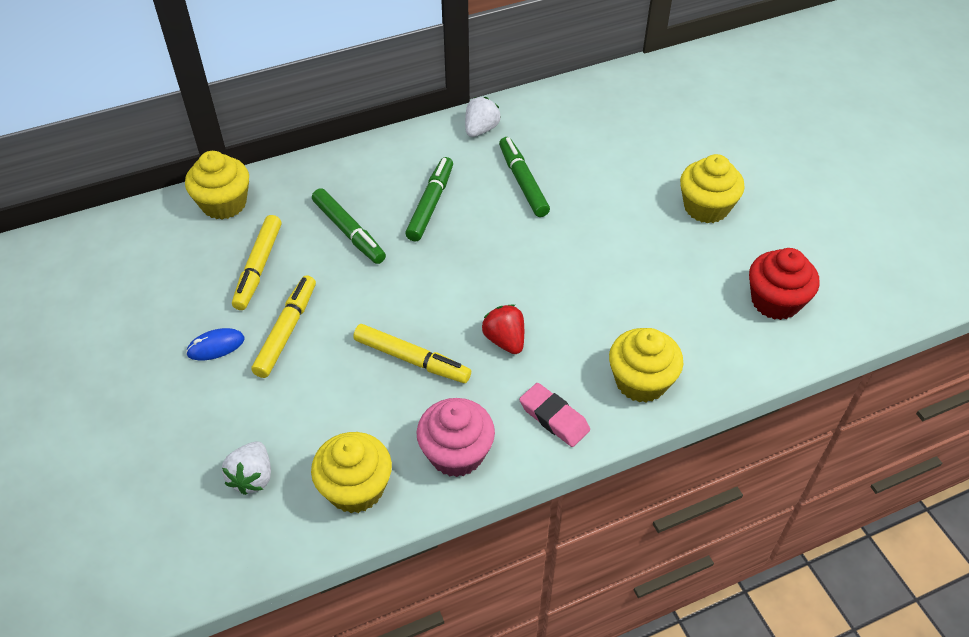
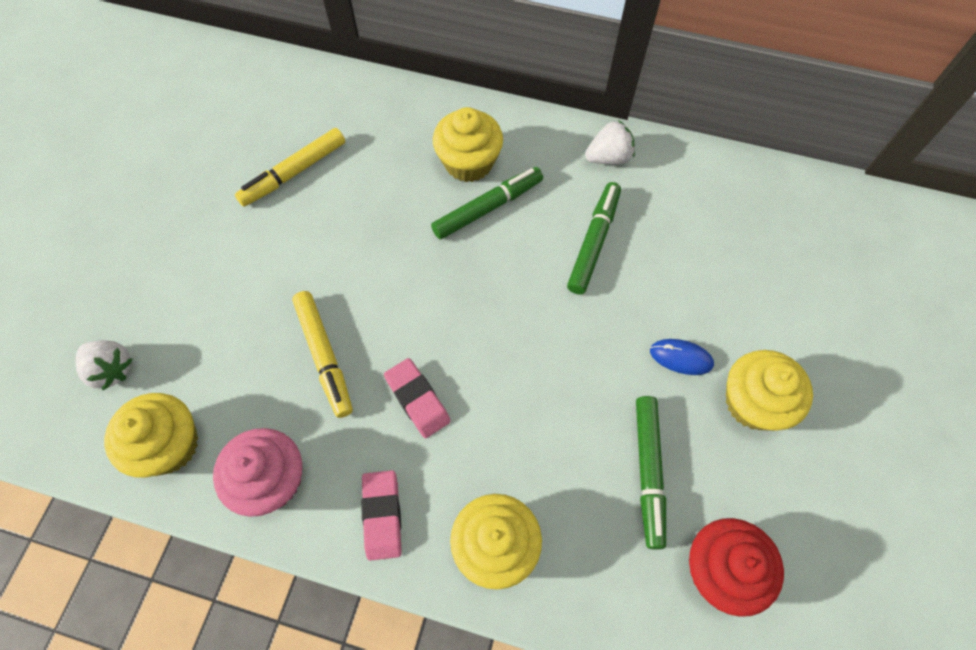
camera: 40 degrees right, 15 degrees up
(216, 346) = (197, 225): blue mouse -> blue mouse (681, 358)
(224, 204) = (324, 91): yellow cupcake -> yellow cupcake (468, 162)
(252, 477) = (112, 369): white strawberry -> white strawberry turned 105 degrees counterclockwise
(286, 331) = (258, 251): yellow marker -> none
(349, 232) = (394, 188): green marker -> green marker (648, 472)
(505, 340) = (417, 399): red strawberry -> pink eraser

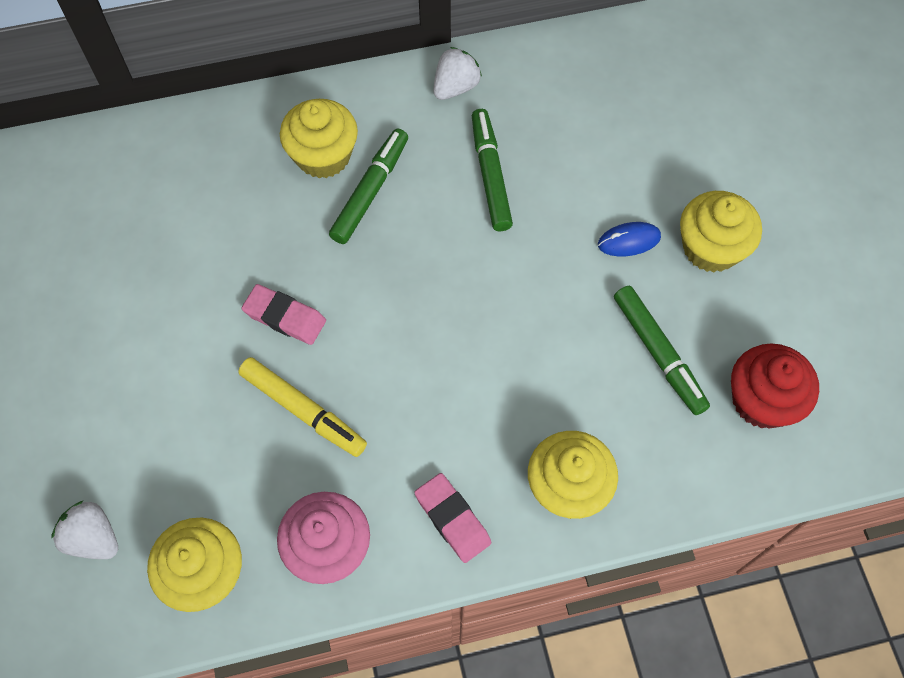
camera: 30 degrees left, 0 degrees up
(112, 369) = (93, 538): white strawberry -> white strawberry turned 150 degrees counterclockwise
(294, 173) = (149, 252): yellow marker -> none
(417, 399) = (418, 402): pink eraser -> pink eraser (285, 317)

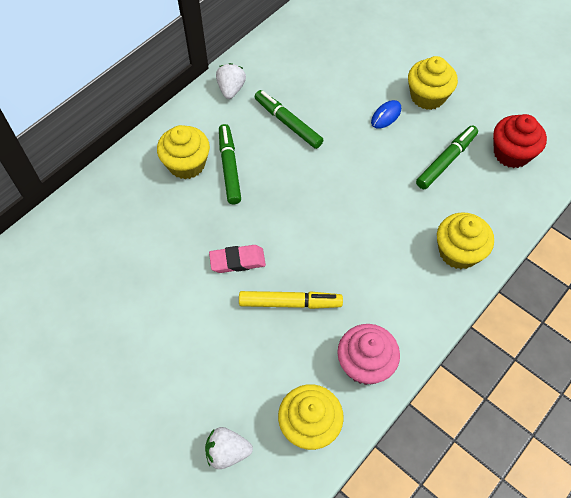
camera: 35 degrees left, 5 degrees down
(452, 519) = (416, 306): pink eraser -> none
(658, 353) = (446, 161): green marker -> green marker turned 75 degrees counterclockwise

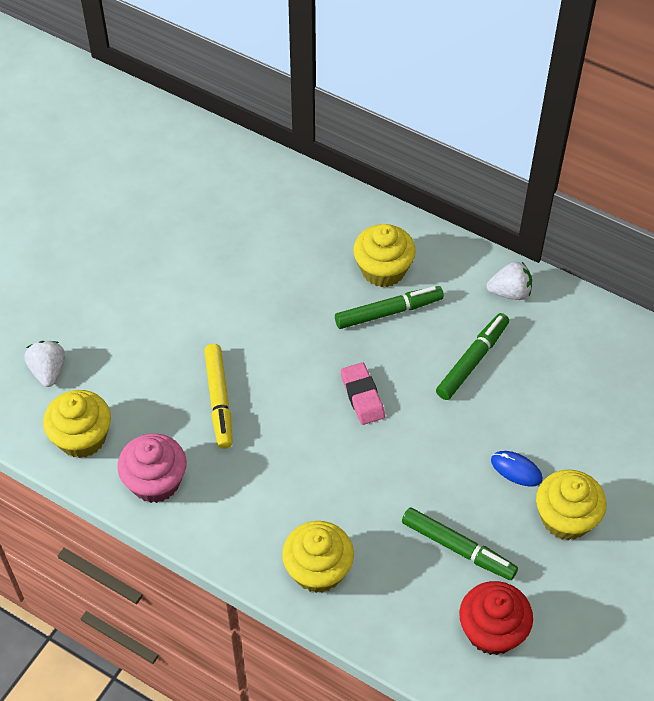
camera: 80 degrees right, 5 degrees down
(237, 261) = (263, 342): pink eraser -> pink eraser (362, 396)

